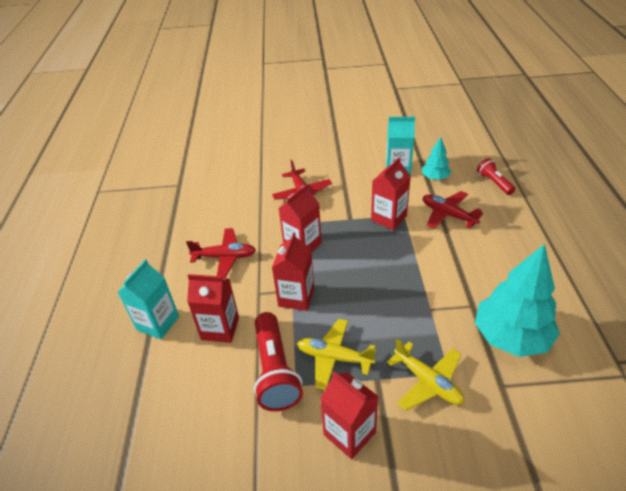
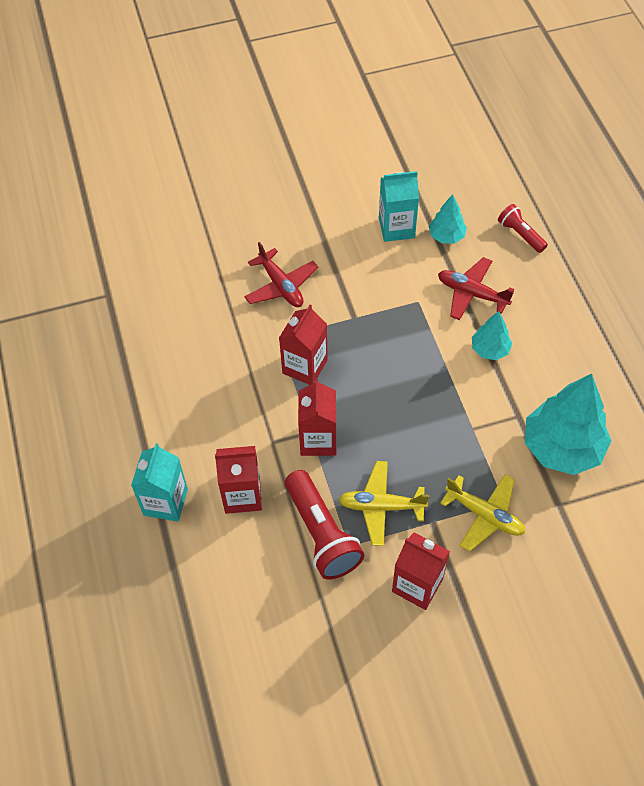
camera: 15 degrees left, 15 degrees up
(225, 257) = (213, 399): red plane -> none
(389, 218) = (401, 309): red carton -> none
(456, 253) = (489, 349): none -> turquoise tree

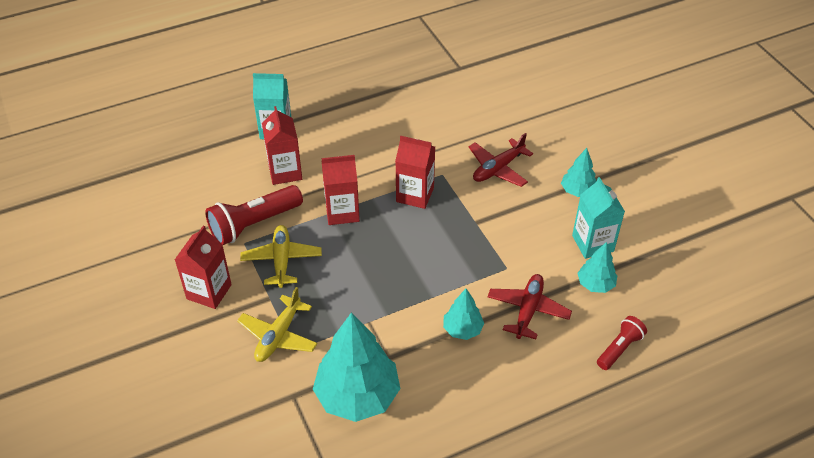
camera: 80 degrees right, 10 degrees down
(326, 225) = (577, 191): none -> turquoise tree

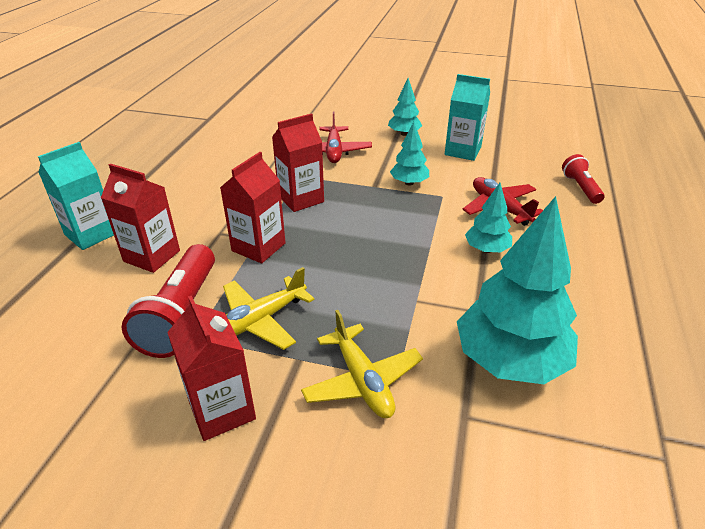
camera: 50 degrees left, 10 degrees down
(282, 260) = (260, 320): yellow plane -> yellow plane turned 75 degrees counterclockwise
(595, 284) = (504, 168): turquoise tree -> turquoise tree (409, 183)

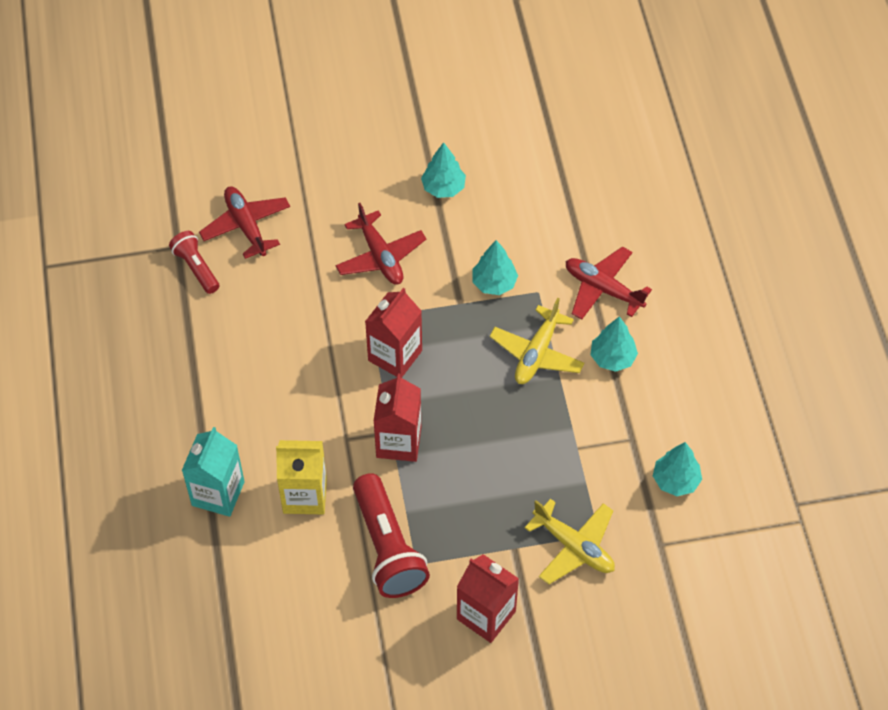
camera: 25 degrees left, 20 degrees up
(152, 256) = (305, 495): red carton -> yellow carton
(258, 120) = (246, 226): none -> red plane
(260, 320) = (459, 524): yellow plane -> yellow plane (537, 353)
(462, 151) = (527, 199): turquoise carton -> none
(510, 360) = (675, 480): turquoise tree -> turquoise tree, size x0.51
(580, 188) = (673, 222): red flashlight -> red flashlight (196, 268)

